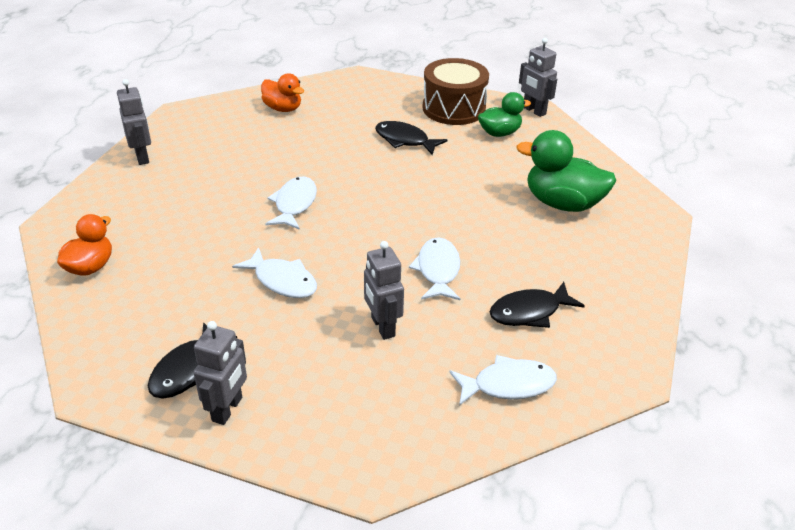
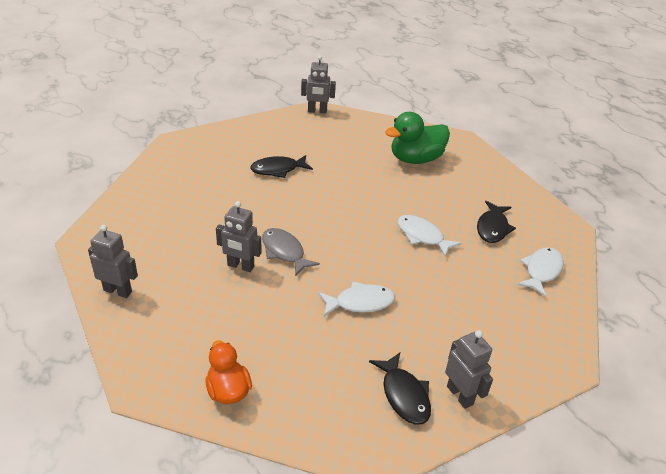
camera: 50 degrees left, 0 degrees up
(283, 108) = (162, 193): orange duck -> none
(294, 204) = (284, 252): white fish -> grey fish
(382, 327) = (450, 287): grey robot -> grey robot (240, 266)
(454, 108) = (271, 133): brown drum -> none
(499, 133) = (321, 135): green duck -> none

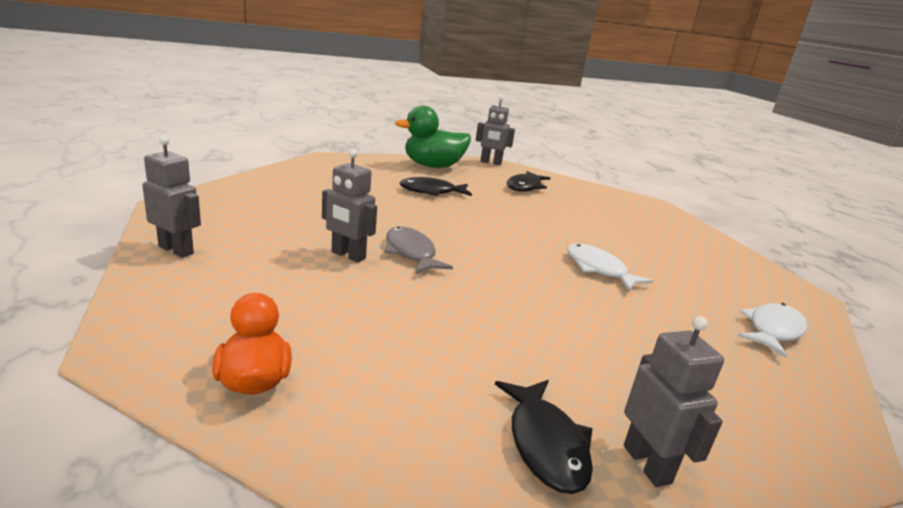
camera: 10 degrees right, 15 degrees down
(360, 302) = (499, 317): white fish -> none
(415, 159) = (597, 209): green duck -> green duck (433, 166)
(492, 228) = (696, 277): black fish -> black fish (525, 187)

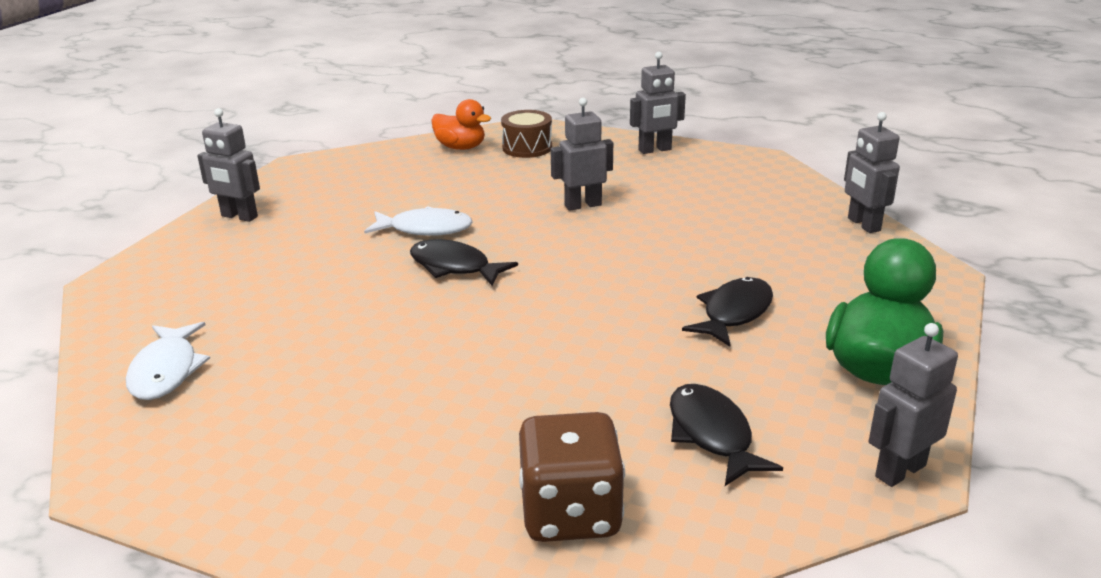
camera: 135 degrees right, 5 degrees up
(218, 326) = (527, 147): none -> brown drum
(280, 172) = (863, 224): none -> grey robot
(411, 253) = (557, 234): grey fish -> none
(545, 444) = (299, 197): black fish -> black fish (454, 267)
(598, 269) = (398, 331): white fish -> white fish (425, 229)
(605, 201) = (570, 513): none -> brown dice

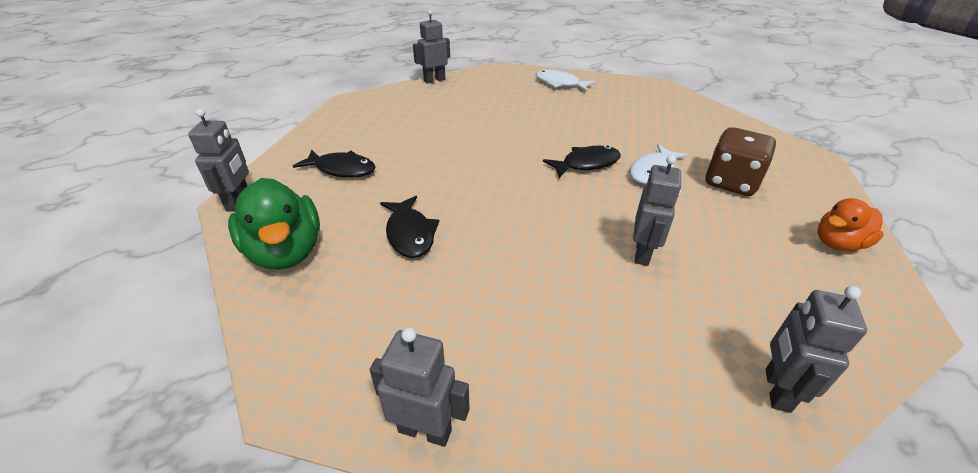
camera: 125 degrees right, 10 degrees up
(239, 216) = (723, 123): grey robot -> grey robot (434, 80)
(527, 147) = (823, 285): brown drum -> none
(570, 513) = (361, 124): brown dice -> brown dice (730, 182)

